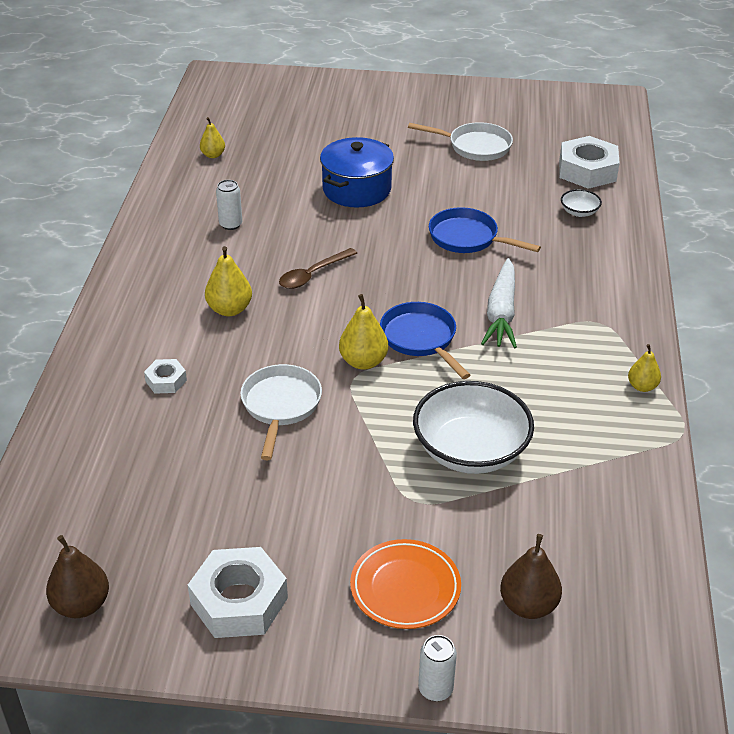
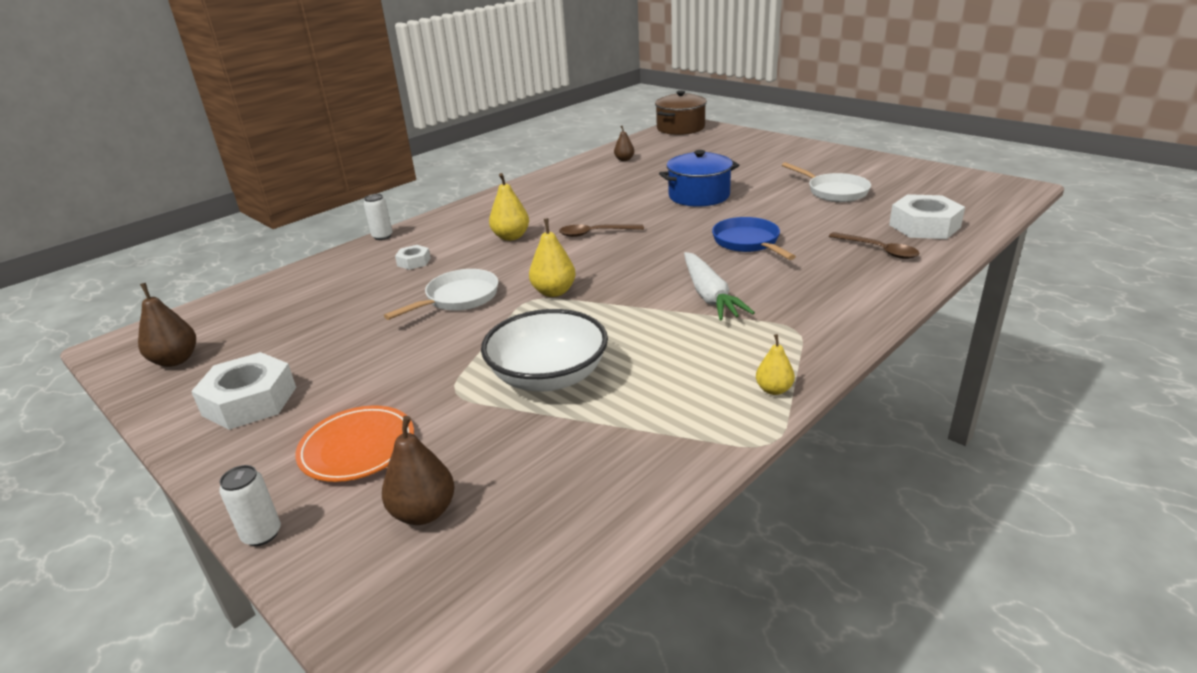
camera: 40 degrees right, 10 degrees down
(213, 155) = (624, 159): yellow pear -> brown pear
(218, 85) = (680, 128): none -> brown pot
(230, 224) = (581, 195): white can -> white can (382, 236)
(420, 339) = (617, 292): blue pan -> none
(501, 313) = (709, 295): white carrot -> white carrot turned 60 degrees counterclockwise
(579, 212) = (878, 250): white bowl -> brown spoon

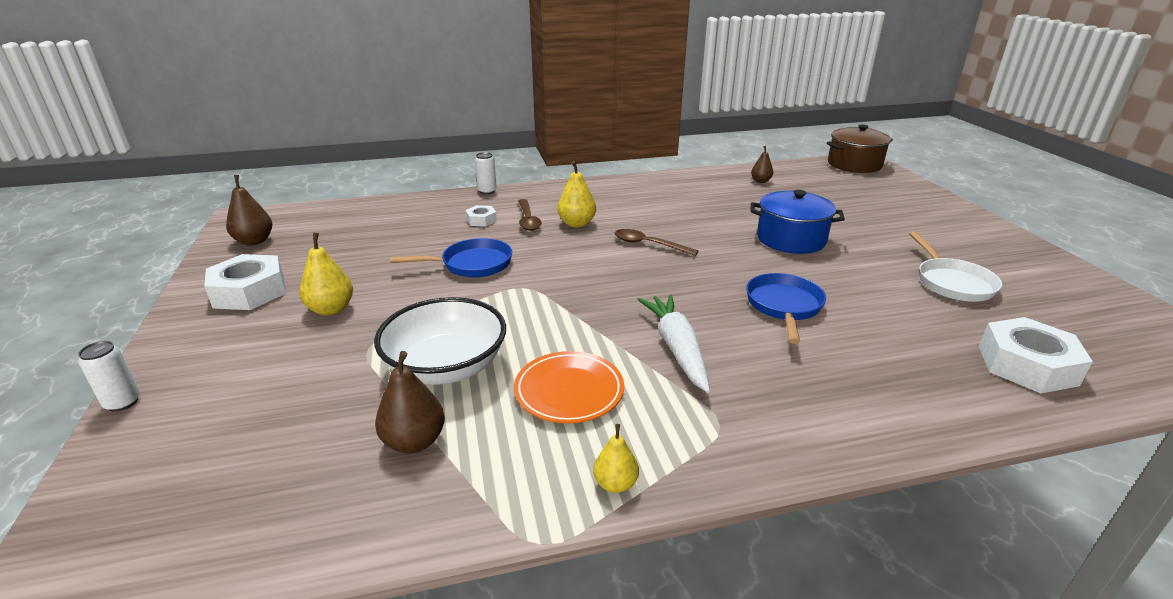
camera: 30 degrees right, 0 degrees up
(357, 448) = (254, 363): orange plate -> orange plate (569, 391)
(424, 512) = (218, 444): brown pear -> brown pear (414, 442)
(458, 298) = (472, 264): white pan -> blue pan
(554, 292) = (547, 288): yellow pear -> yellow pear (331, 309)
(709, 295) = (677, 348): white carrot -> white carrot turned 150 degrees clockwise
(878, 250) = (928, 372): brown spoon -> brown spoon (528, 220)

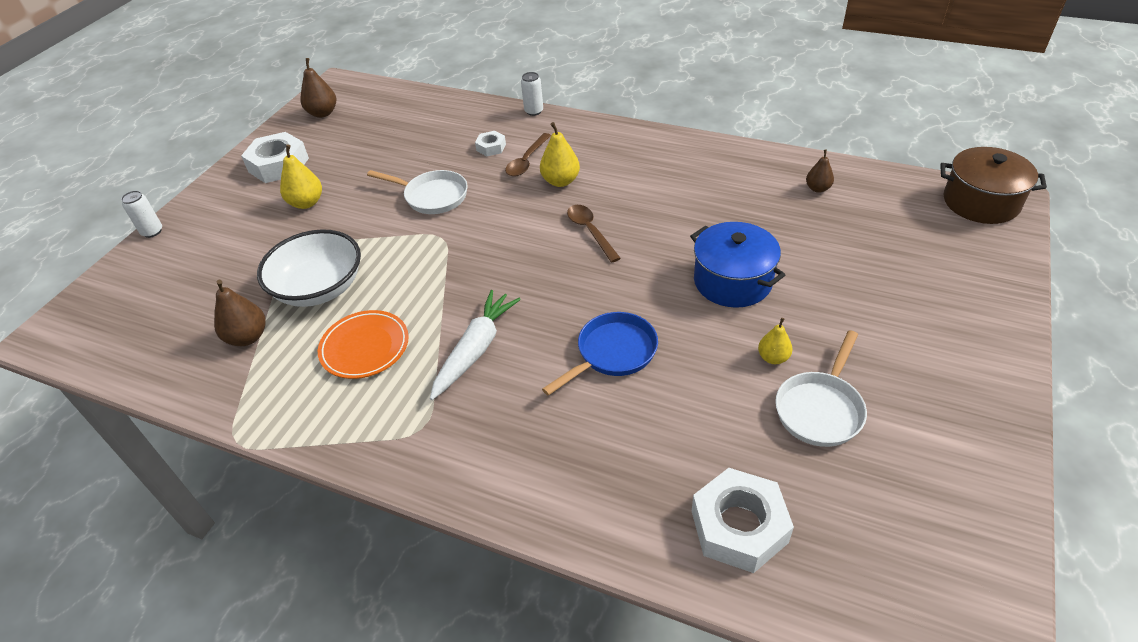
camera: 40 degrees right, 15 degrees up
(472, 264) = (432, 196): blue pan -> white pan
(615, 484) = (311, 431): yellow pear -> yellow pear (773, 358)

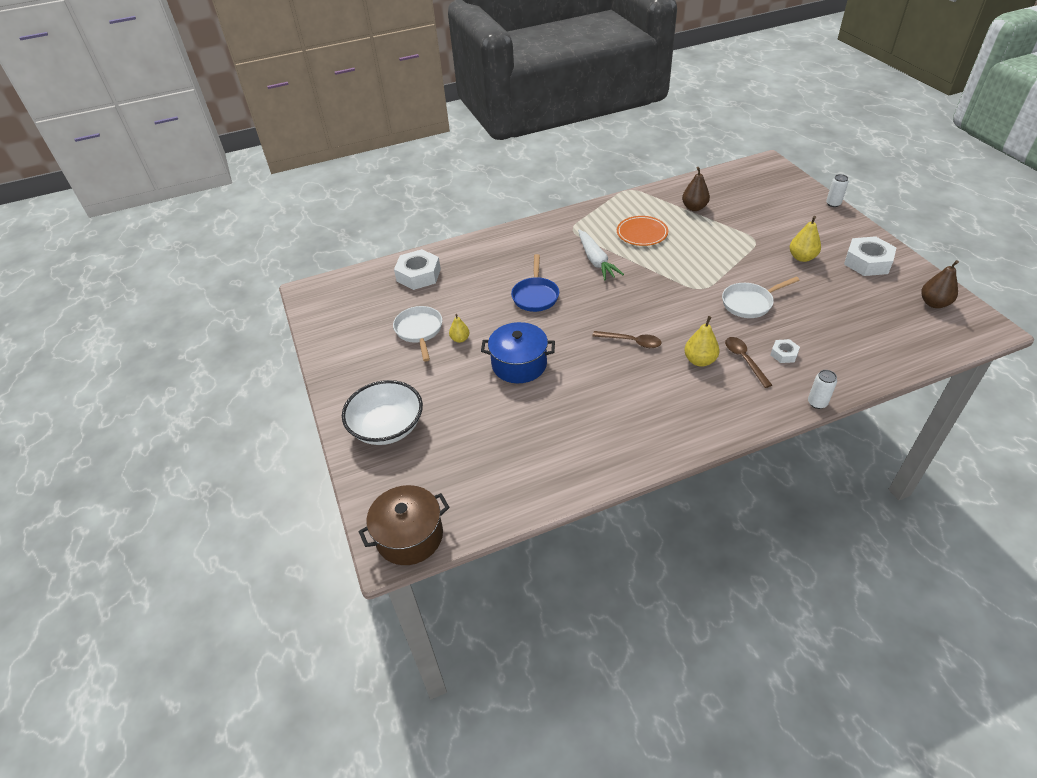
camera: 135 degrees right, 0 degrees up
(319, 288) = (707, 236): white bowl -> white bowl (387, 427)
(817, 188) = (534, 469): brown pear -> none

